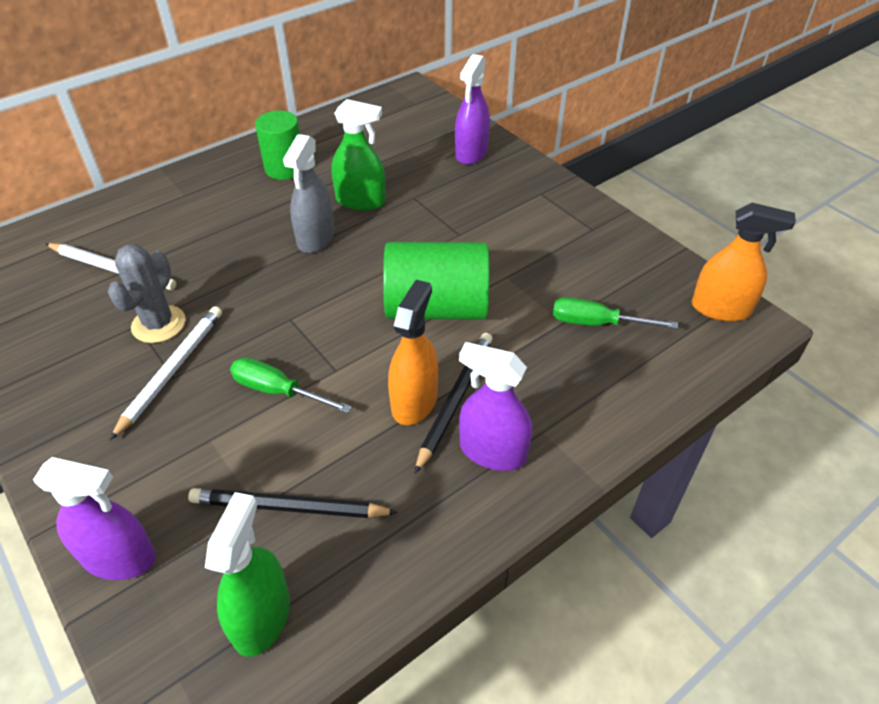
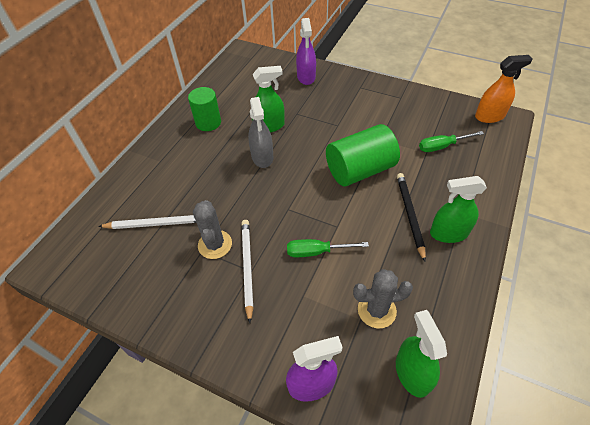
camera: 25 degrees left, 5 degrees up
(289, 507) = (376, 310): black pencil -> grey cactus
(414, 401) = (391, 225): orange spray bottle -> none
(492, 452) = (448, 233): purple spray bottle -> green spray bottle

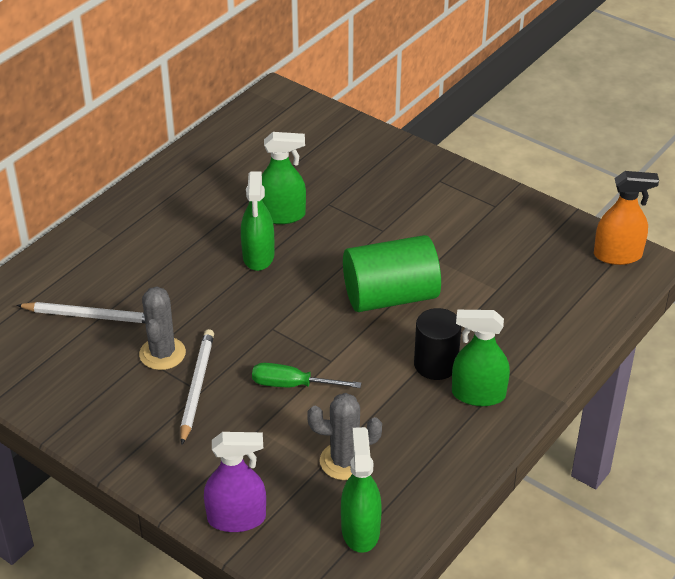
camera: 10 degrees right, 10 degrees down
(208, 122) = (195, 196): green cylinder -> none
(262, 157) = (258, 256): grey spray bottle -> green spray bottle
(306, 77) = (362, 151): purple spray bottle -> none
(410, 215) = (436, 364): black pencil -> black cylinder
(442, 146) = (524, 285): green screwdriver -> none

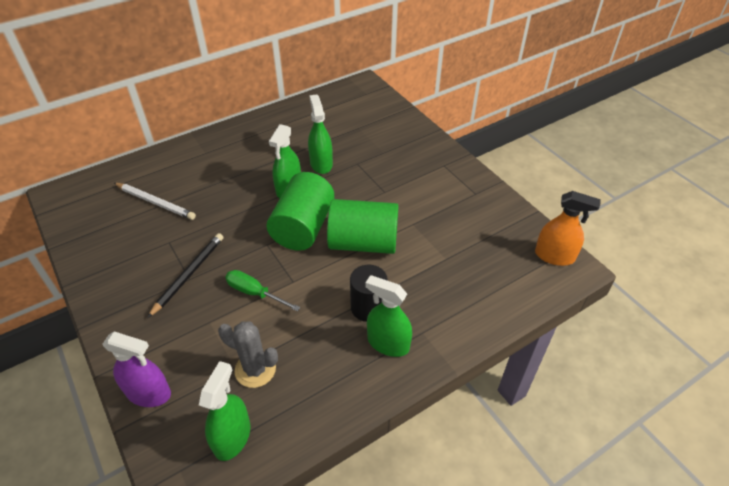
camera: 20 degrees right, 5 degrees up
(162, 353) = (182, 242): grey cactus -> none
(197, 387) = (189, 275): white pencil -> black pencil
(282, 215) = (321, 164): green spray bottle -> green spray bottle turned 120 degrees counterclockwise
(306, 297) = (303, 227): none -> green cylinder

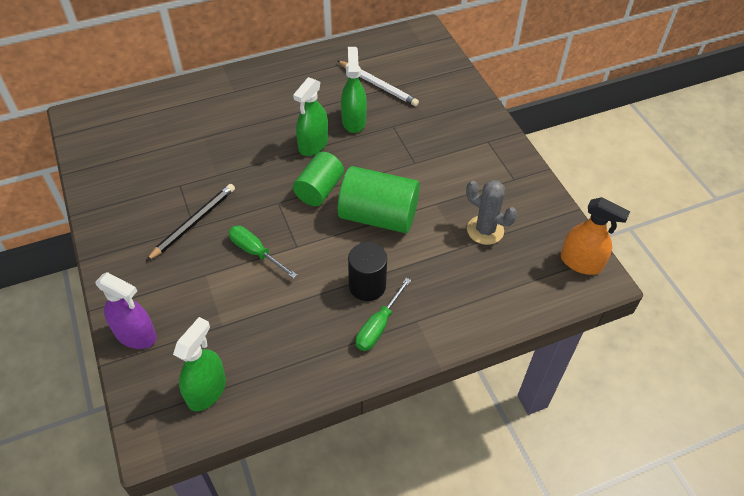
camera: 10 degrees right, 5 degrees up
(155, 202) = (173, 140): white pencil -> white pencil (378, 85)
(255, 369) = (241, 330): grey cactus -> grey cactus (485, 230)
(303, 227) = (319, 190): green cylinder -> green cylinder, size x0.66
(388, 343) = (378, 326): green spray bottle -> green screwdriver

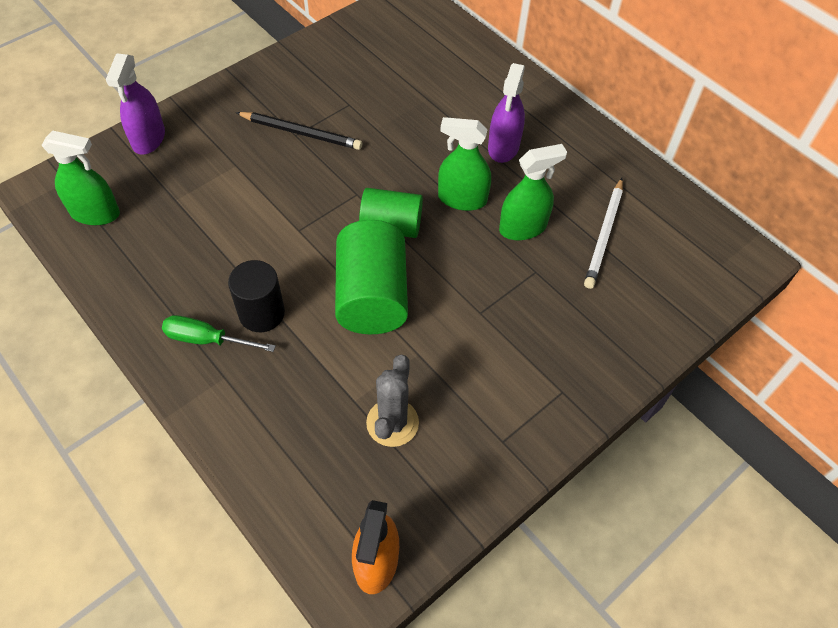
camera: 70 degrees right, 5 degrees up
(255, 252) = (278, 196): green screwdriver -> none
(276, 109) = (503, 147): none -> purple spray bottle

